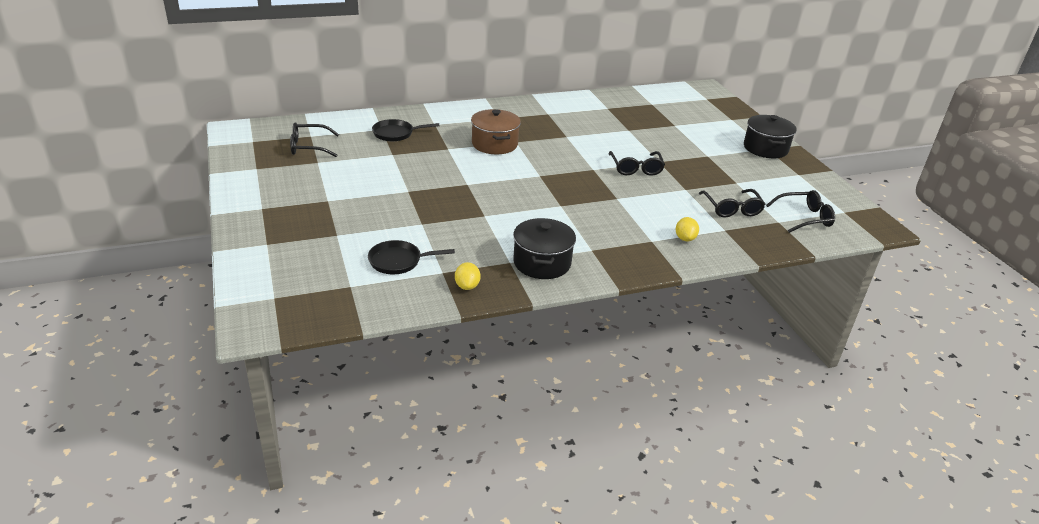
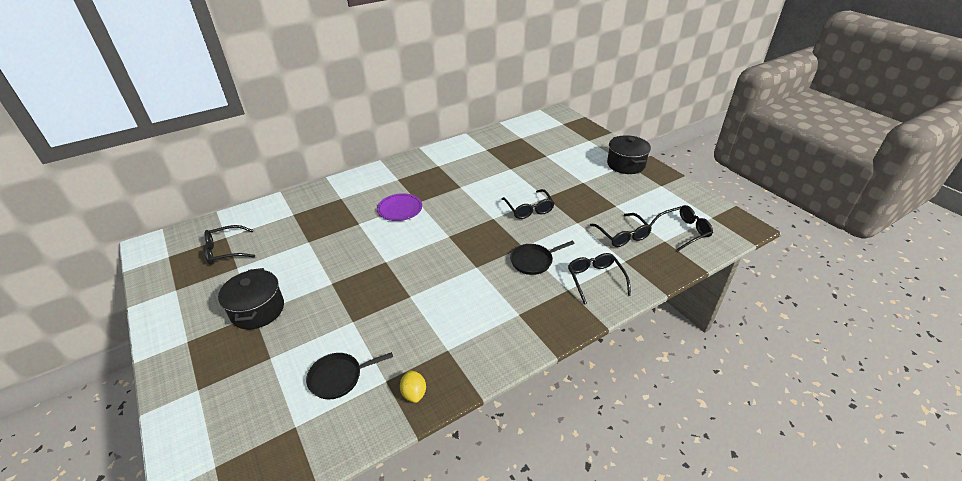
camera: 10 degrees left, 5 degrees up
(396, 133) = (307, 216): black pan -> black pan (533, 261)
(494, 144) = (400, 209): brown pot -> purple plate
(542, 263) = (478, 342): black pot -> black pot (257, 310)
(685, 238) = (595, 279): yellow lemon -> black glasses

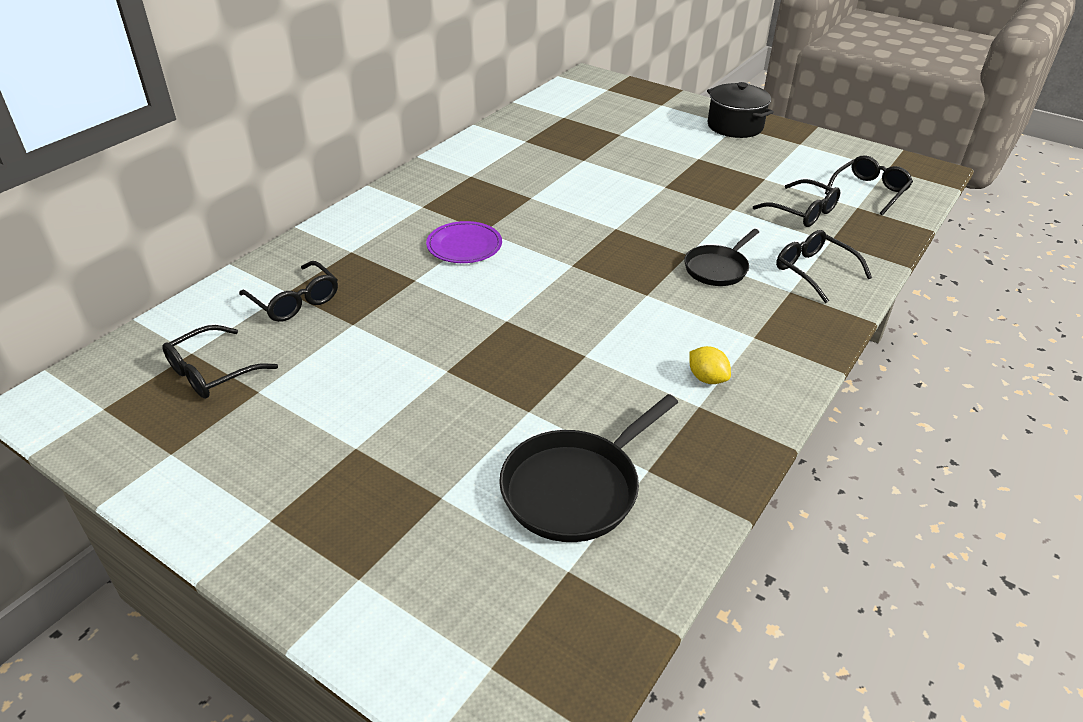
camera: 25 degrees left, 0 degrees up
(257, 310) = (356, 440): black pot -> none
(339, 377) = (575, 488): black pan -> black pan, size x1.58
(414, 393) = (701, 472): yellow lemon -> yellow lemon (707, 378)
(529, 209) = (655, 206): black glasses -> black glasses (295, 301)

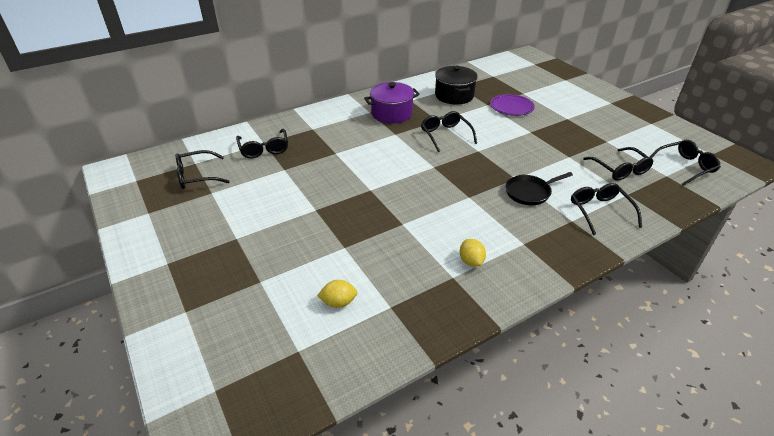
camera: 25 degrees right, 0 degrees up
(457, 202) = (391, 114): none -> purple pot
(464, 246) = (377, 140): purple plate -> purple plate (511, 107)
(556, 216) = (445, 135): none -> black glasses
(575, 488) = (338, 302): black pan -> yellow lemon
(735, 126) = (609, 103): black pot -> black pot (454, 96)

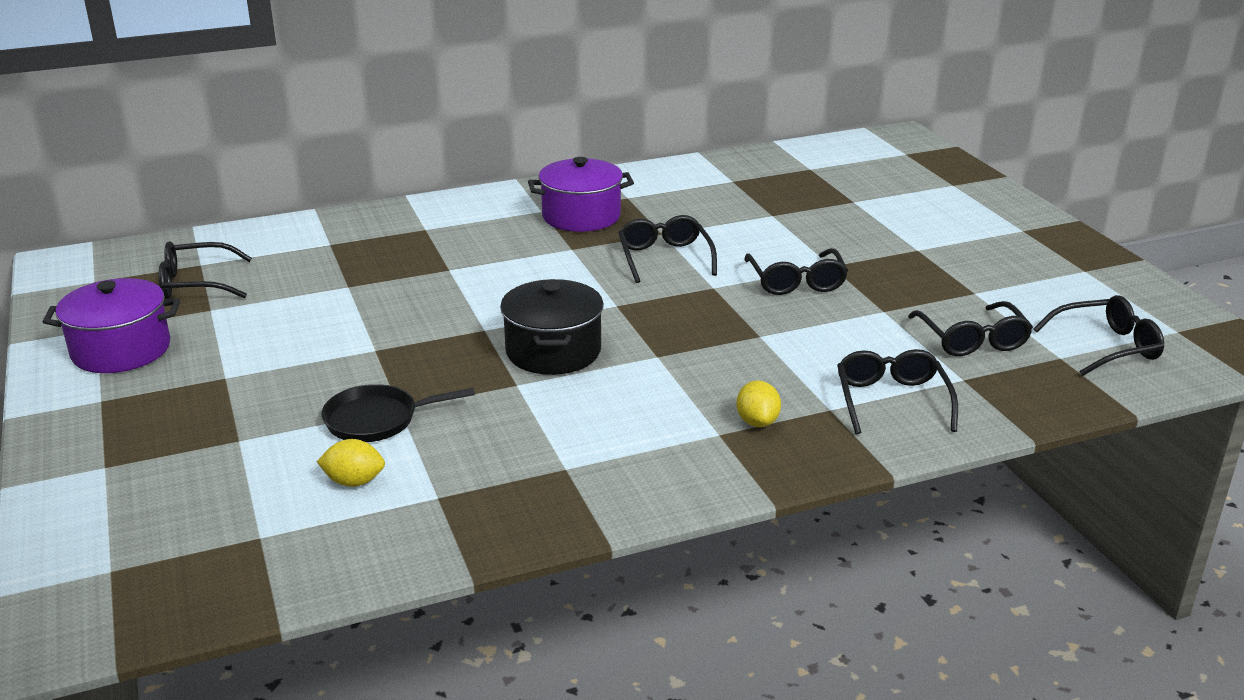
camera: 10 degrees right, 10 degrees down
(168, 226) = (121, 350): none -> purple pot
(264, 149) = (326, 253): black glasses -> black glasses (796, 282)
(454, 96) = (715, 196): black pot -> black pot (553, 351)
(471, 261) = (610, 449): yellow lemon -> yellow lemon (757, 422)
(511, 107) = (817, 223): purple plate -> none
(529, 192) = (774, 359): black pan -> black pan (377, 419)

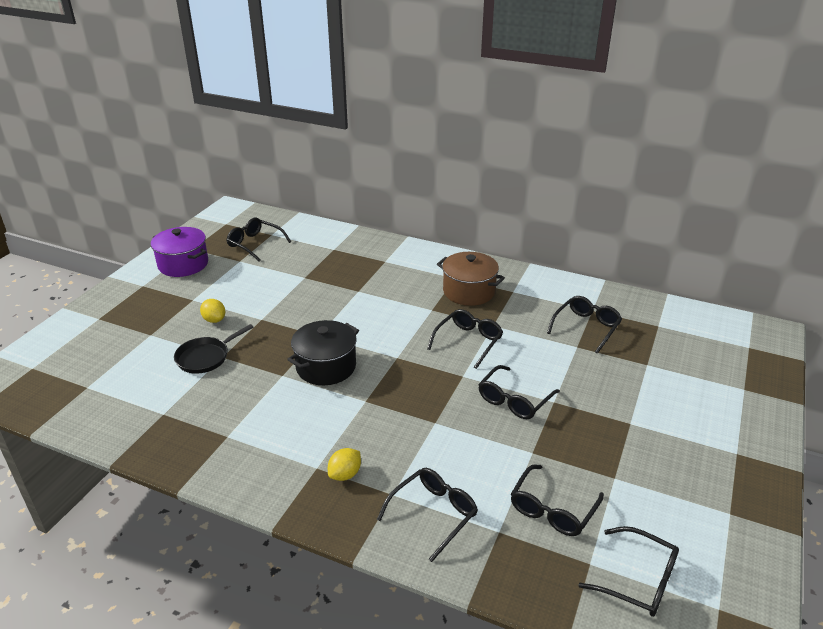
camera: 45 degrees right, 5 degrees up
(354, 482) = (151, 383): yellow lemon -> yellow lemon (214, 320)
(377, 419) = (205, 357): black pan -> black pan turned 75 degrees counterclockwise
(581, 216) = (469, 291): purple pot -> brown pot
(752, 197) = (586, 327): none -> black glasses

